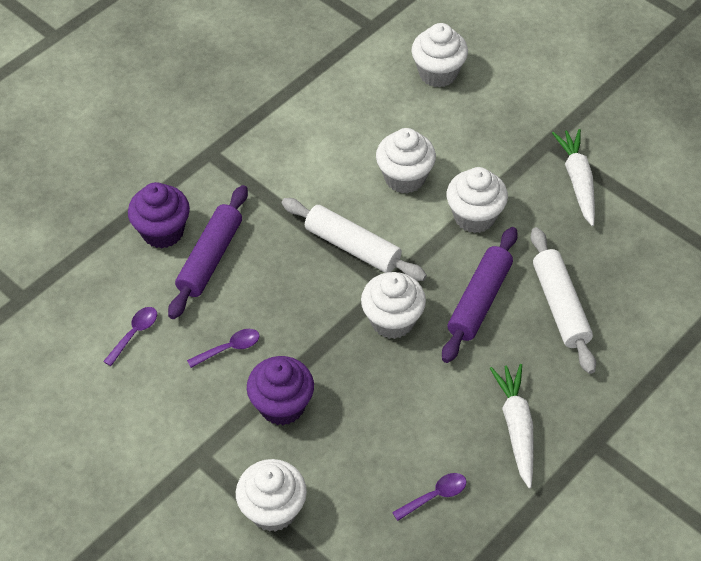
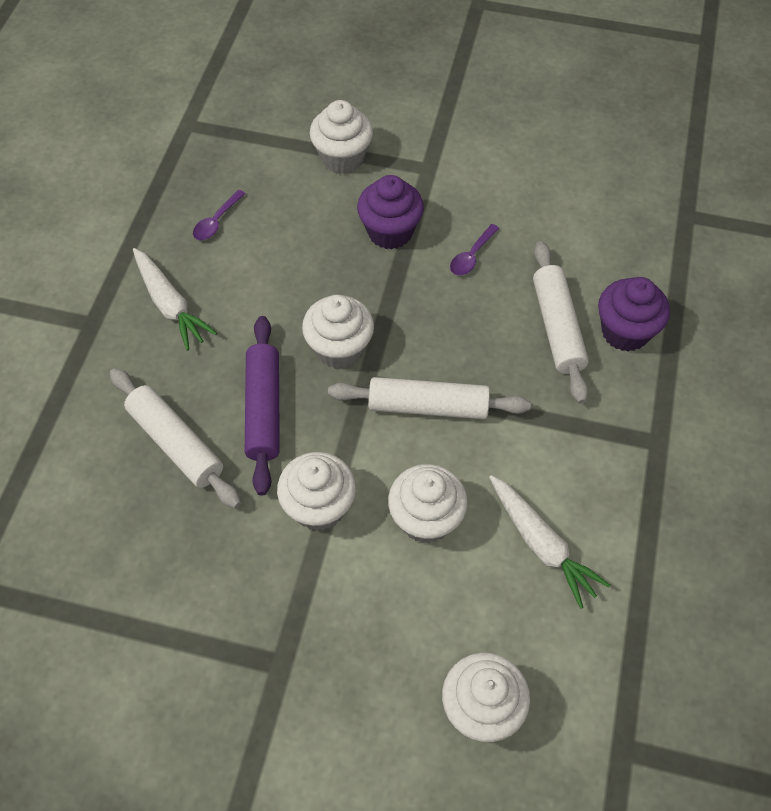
camera: 150 degrees right, 5 degrees up
(134, 333) = (563, 231): purple spoon -> none
(210, 258) = (557, 328): purple rolling pin -> white rolling pin
(577, 181) = (219, 619): white carrot -> white carrot (541, 544)

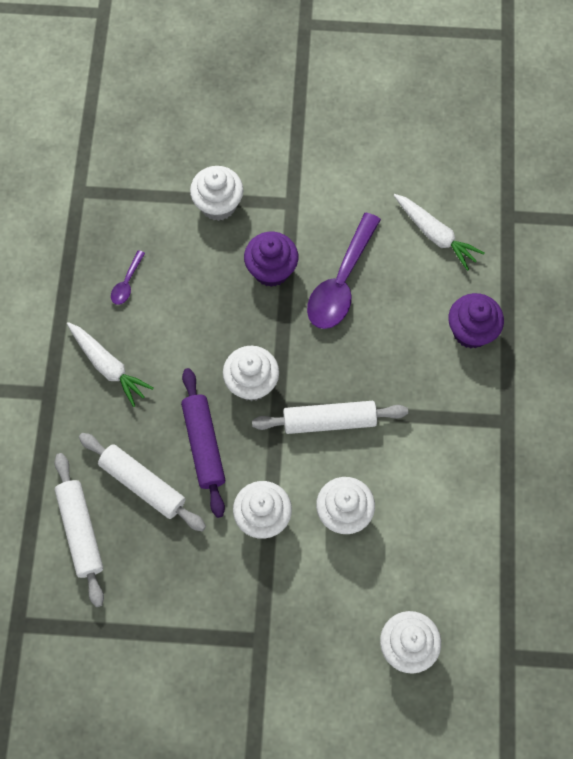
camera: 10 degrees left, 10 degrees up
(471, 256) = (341, 282): purple spoon -> purple spoon, size x2.18
(541, 544) = (431, 518): white carrot -> white carrot (435, 235)
(557, 328) = (418, 336): white rolling pin -> white rolling pin (81, 531)

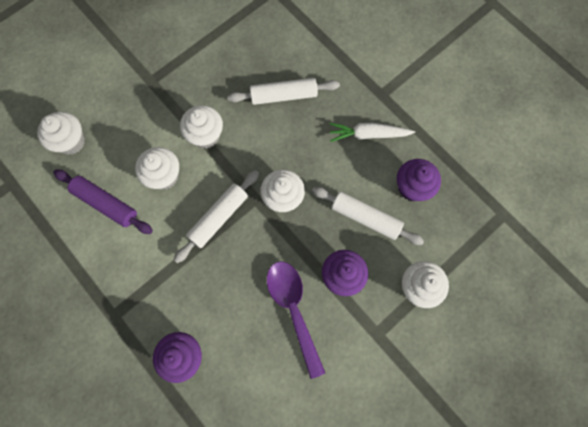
camera: 135 degrees right, 5 degrees up
(81, 531) = (289, 49): white rolling pin -> white rolling pin (365, 218)
(127, 283) = (412, 187): purple spoon -> purple cupcake
(204, 445) = (274, 142): purple rolling pin -> purple rolling pin (106, 204)
(435, 235) = (266, 405): white carrot -> none

